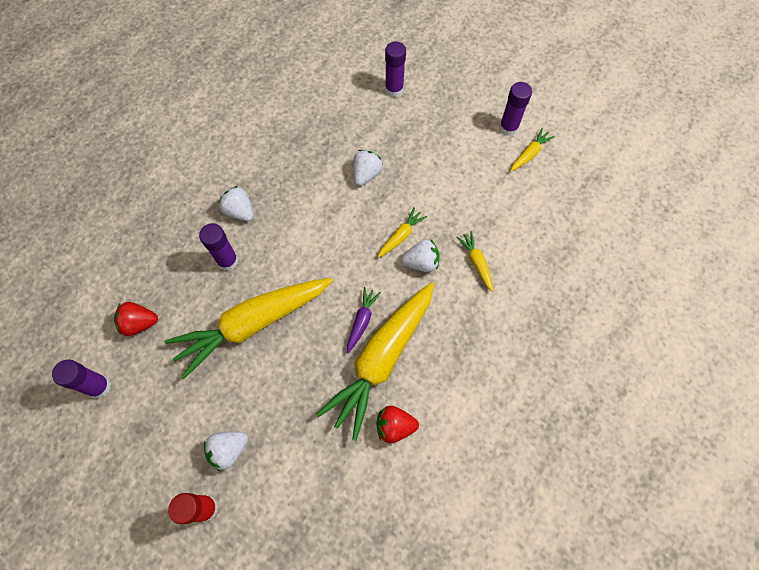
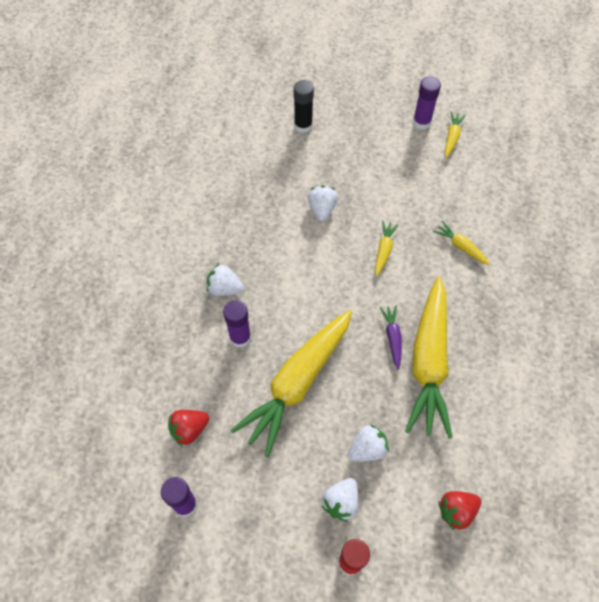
camera: 25 degrees left, 5 degrees down
(394, 89) = (303, 125): purple glue stick -> black glue stick
(394, 426) = (472, 413): red strawberry -> red strawberry (456, 511)
(421, 262) = (414, 266): white strawberry -> white strawberry (367, 449)

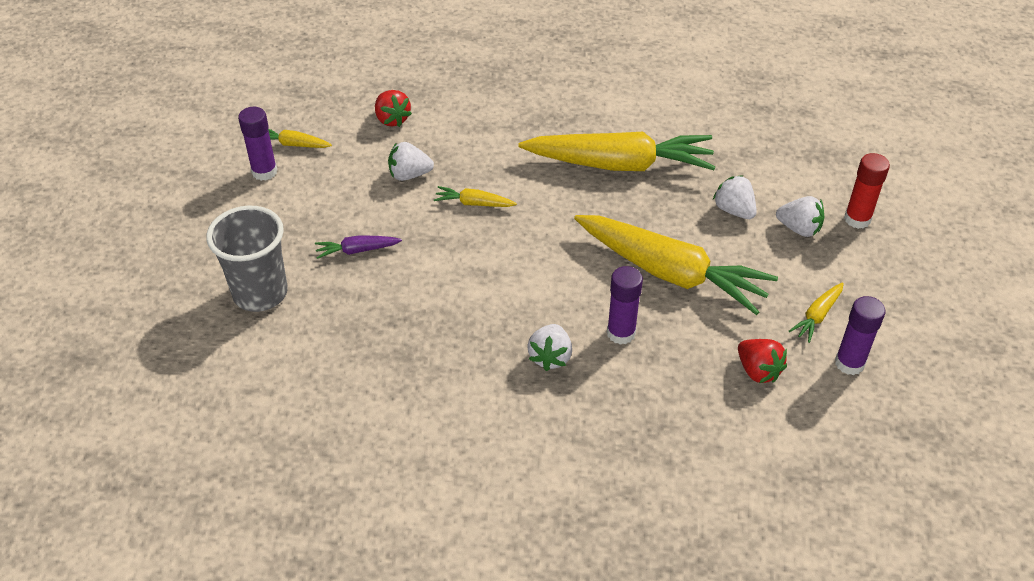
camera: 95 degrees left, 15 degrees down
(303, 125) = (260, 293): black glue stick -> grey cup
(322, 209) = (413, 264): white strawberry -> white strawberry (409, 175)
(392, 337) = (594, 193): purple carrot -> purple carrot (357, 250)
(456, 511) = (778, 145): red strawberry -> red strawberry (392, 119)
(460, 246) = (462, 139): yellow carrot -> yellow carrot (817, 316)

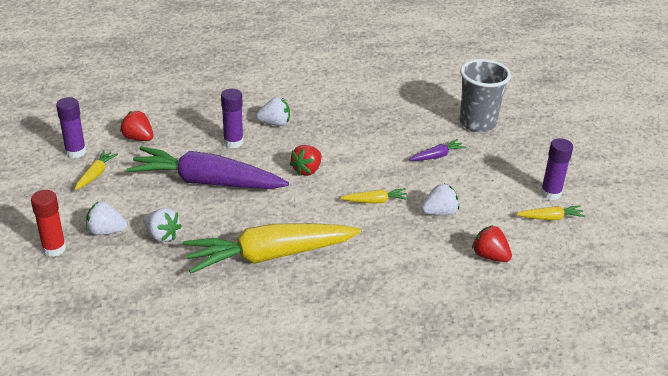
camera: 160 degrees right, 10 degrees down
(536, 264) = (307, 170): none -> red strawberry
(550, 357) = (275, 123): white strawberry -> white strawberry turned 90 degrees clockwise
(670, 273) = (207, 182): yellow carrot -> purple carrot

